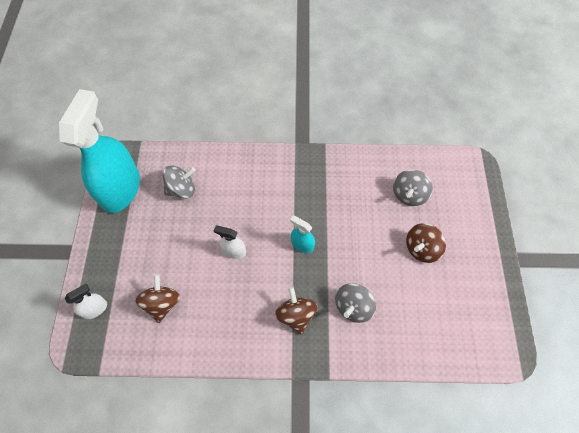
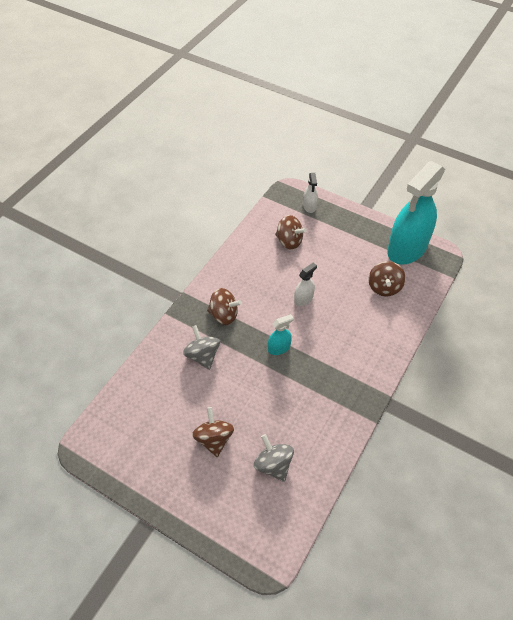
camera: 120 degrees right, 10 degrees down
(121, 189) = (407, 249): turquoise spray bottle -> turquoise spray bottle turned 90 degrees clockwise
(181, 189) = (384, 287): grey spinning top -> brown spinning top

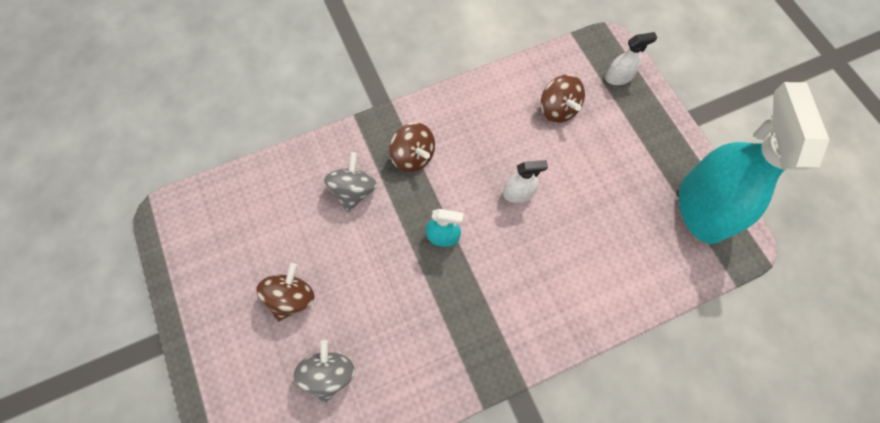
camera: 35 degrees right, 15 degrees up
(309, 206) = (618, 77): white spray bottle -> white spray bottle turned 135 degrees counterclockwise
(384, 287) = (630, 240): brown spinning top -> none
(407, 249) = (702, 207): turquoise spray bottle -> turquoise spray bottle turned 105 degrees clockwise

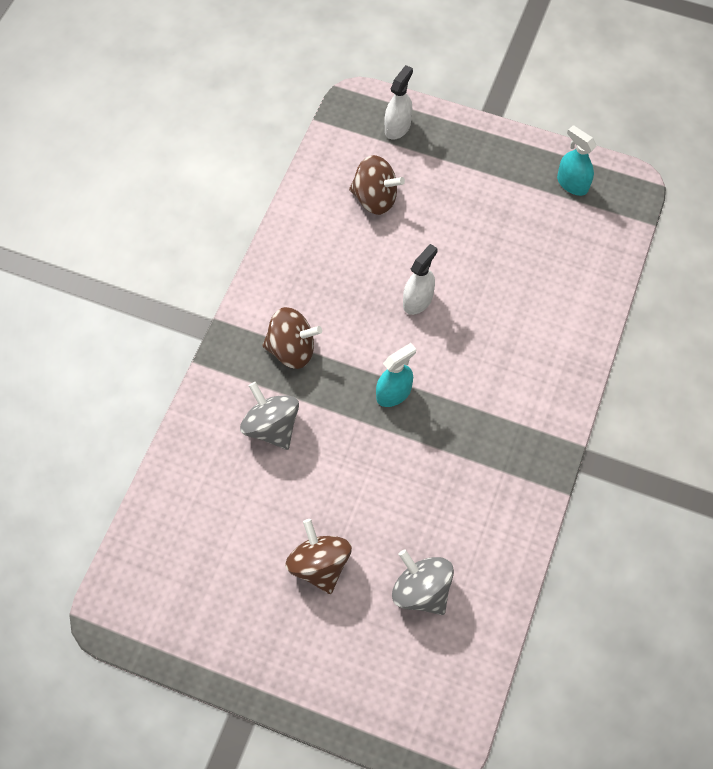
camera: 45 degrees left, 5 degrees down
(702, 207) = (572, 184): turquoise spray bottle -> turquoise spray bottle, size x0.41

